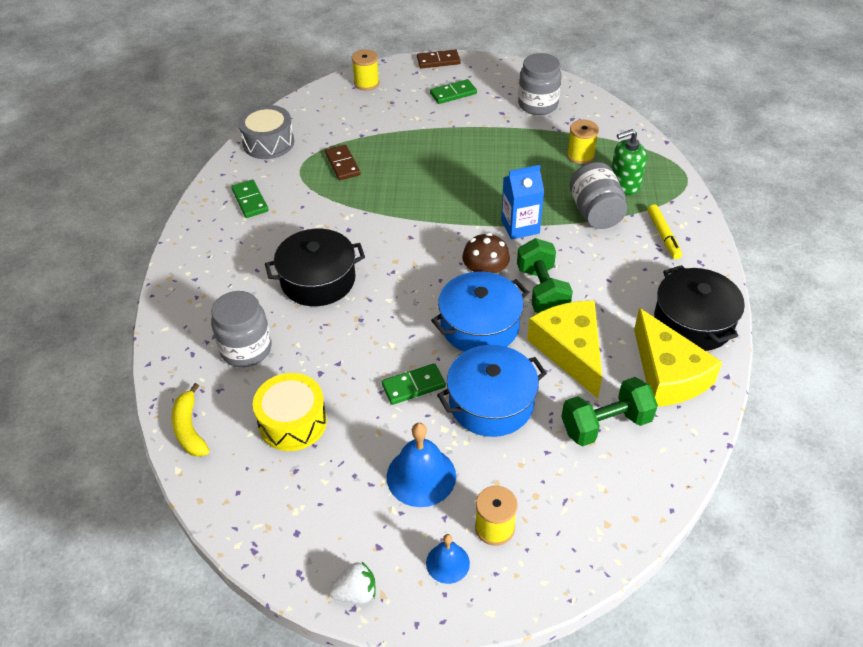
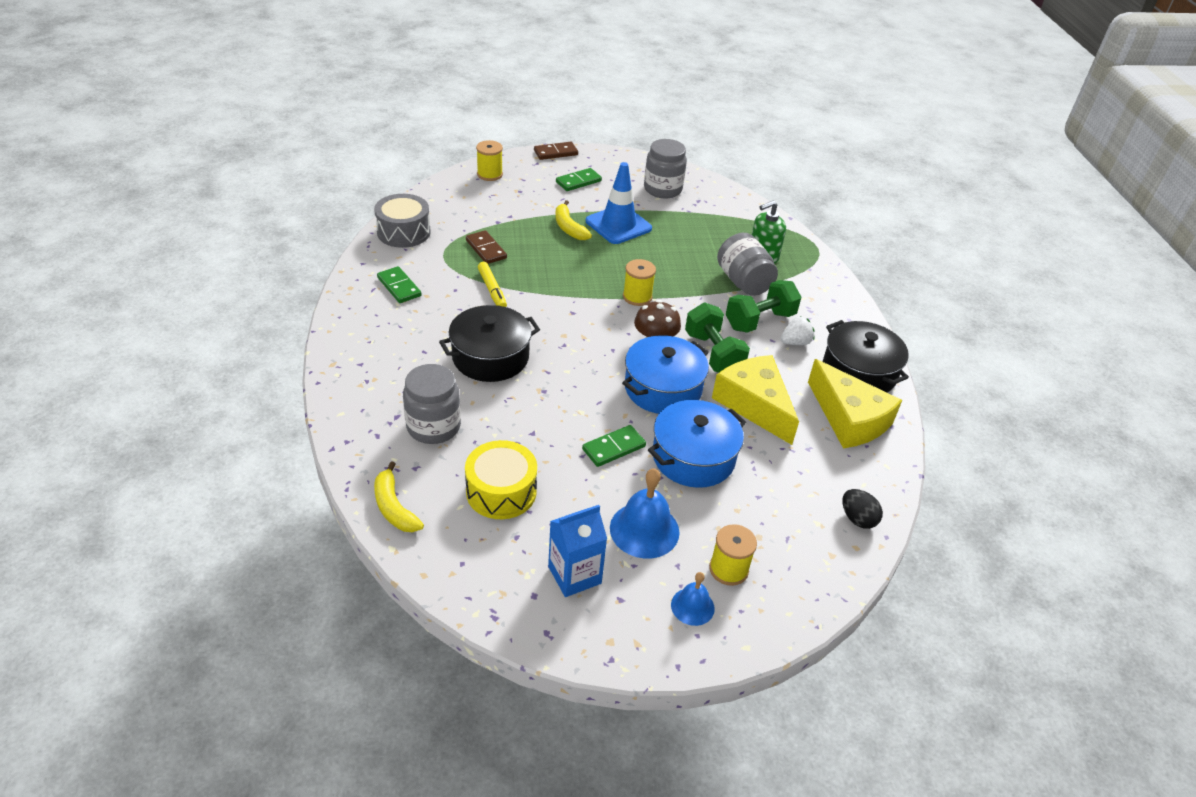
camera: 15 degrees left, 5 degrees down
(356, 592) = (610, 644): white strawberry -> white strawberry (795, 342)
(430, 144) = (568, 227): none -> yellow banana
(481, 143) = (618, 225): none -> blue traffic cone
(520, 226) = (676, 298): blue carton -> blue carton (574, 575)
(580, 155) = (715, 232): yellow spool -> yellow spool (637, 297)
(606, 424) = (806, 467): green dumbbell -> green dumbbell (759, 321)
(645, 487) = (857, 519): none -> black egg
(663, 235) = (811, 299): yellow marker -> yellow marker (492, 290)

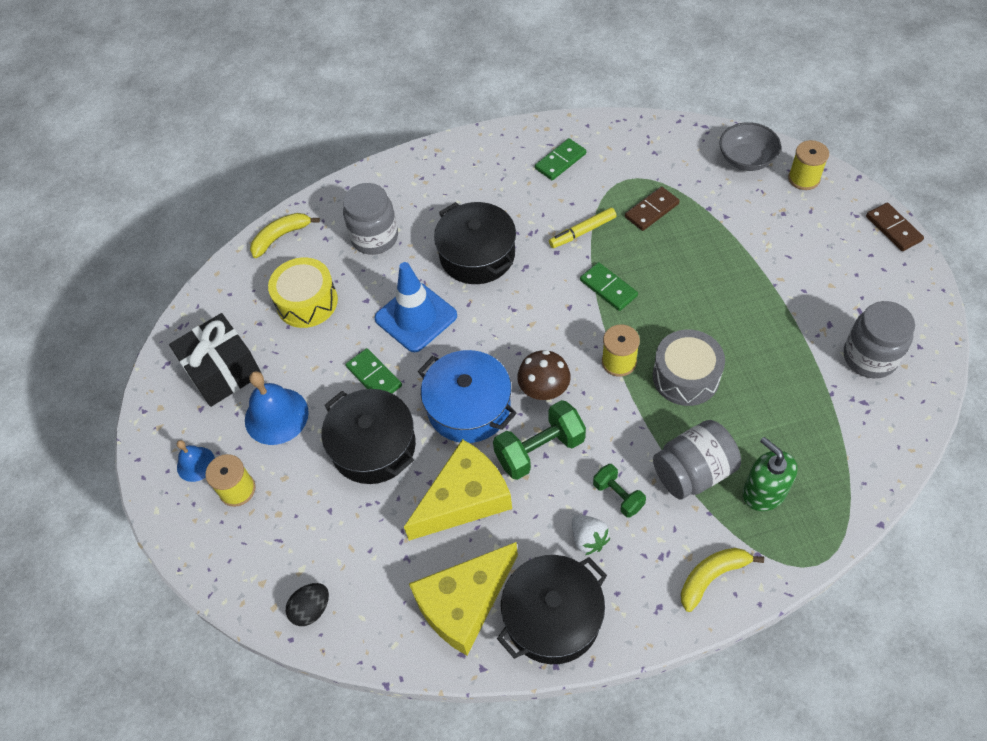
camera: 90 degrees right, 15 degrees up
(403, 232) = (652, 139): grey drum -> grey drum (686, 376)
(455, 193) = (746, 159): none -> grey bowl
(568, 227) = (728, 274): yellow banana -> yellow banana (712, 576)
(574, 575) = (223, 371): blue carton -> black gift
(578, 181) = (836, 264): green domino -> green domino (608, 288)
(618, 225) = (758, 321): blue traffic cone -> blue traffic cone (416, 317)
(693, 457) = (373, 446): blue pot -> black pot
(759, 321) = (618, 496): green dumbbell -> green dumbbell, size x0.59

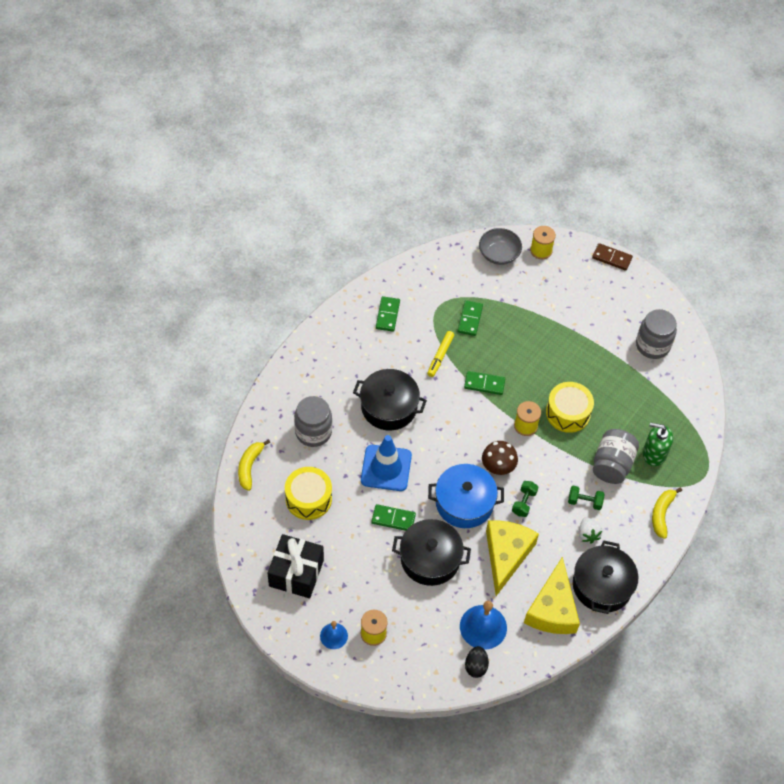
camera: 45 degrees left, 0 degrees up
(276, 416) = (356, 578): blue bell -> blue bell (483, 627)
(540, 450) = (524, 503): green dumbbell -> green dumbbell, size x0.59
(588, 539) = (588, 534): white strawberry -> white strawberry turned 60 degrees clockwise
(651, 210) = (470, 319): brown domino -> green domino
(686, 376) = (568, 413): grey drum -> yellow drum

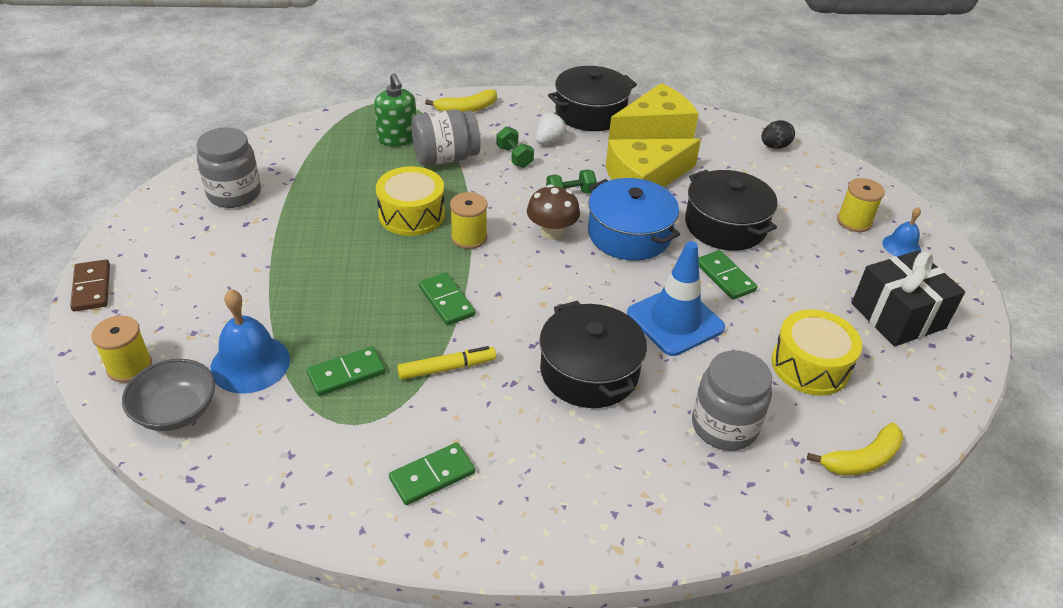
camera: 130 degrees left, 15 degrees down
(483, 627) = (734, 159): blue bell -> blue bell (250, 363)

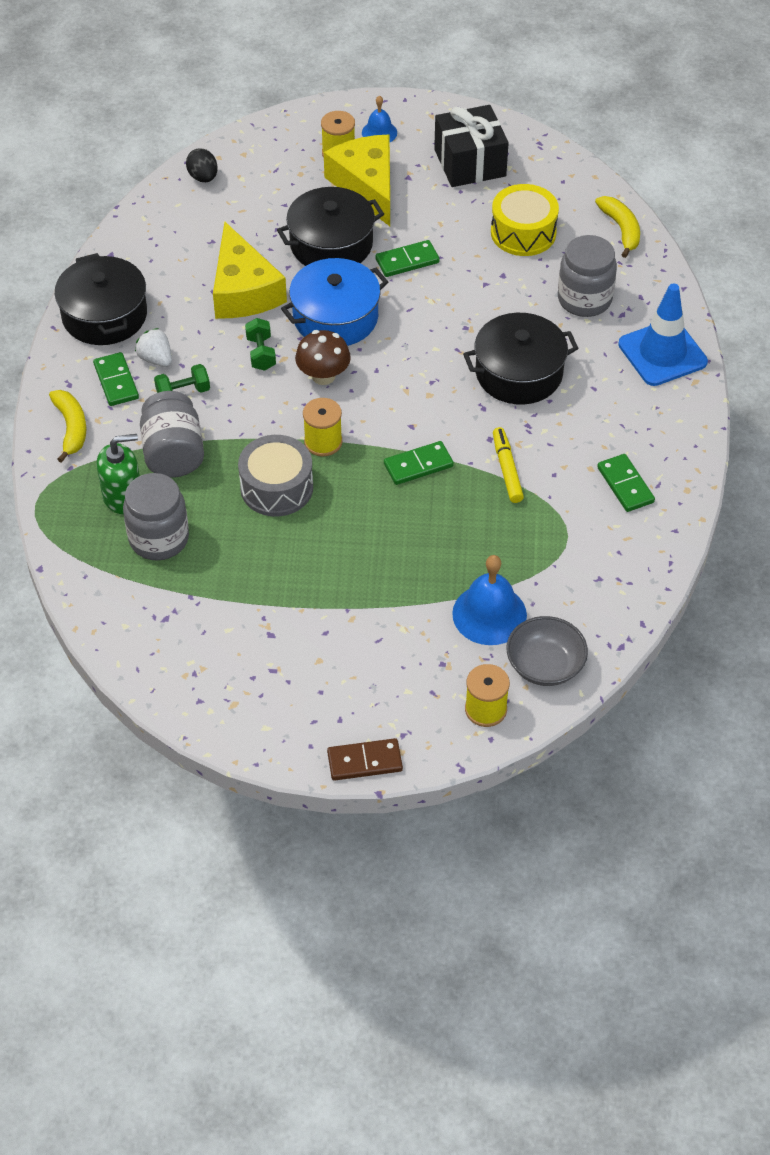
camera: 80 degrees left, 10 degrees up
(234, 194) = (212, 649): grey jar -> grey jar (159, 539)
(346, 374) = (508, 541): green domino -> green domino (116, 381)
(411, 214) = (276, 487): yellow drum -> grey drum
(655, 129) = (150, 266): yellow cheese -> yellow cheese (366, 186)
(675, 321) = (461, 306): blue traffic cone -> blue traffic cone (662, 353)

